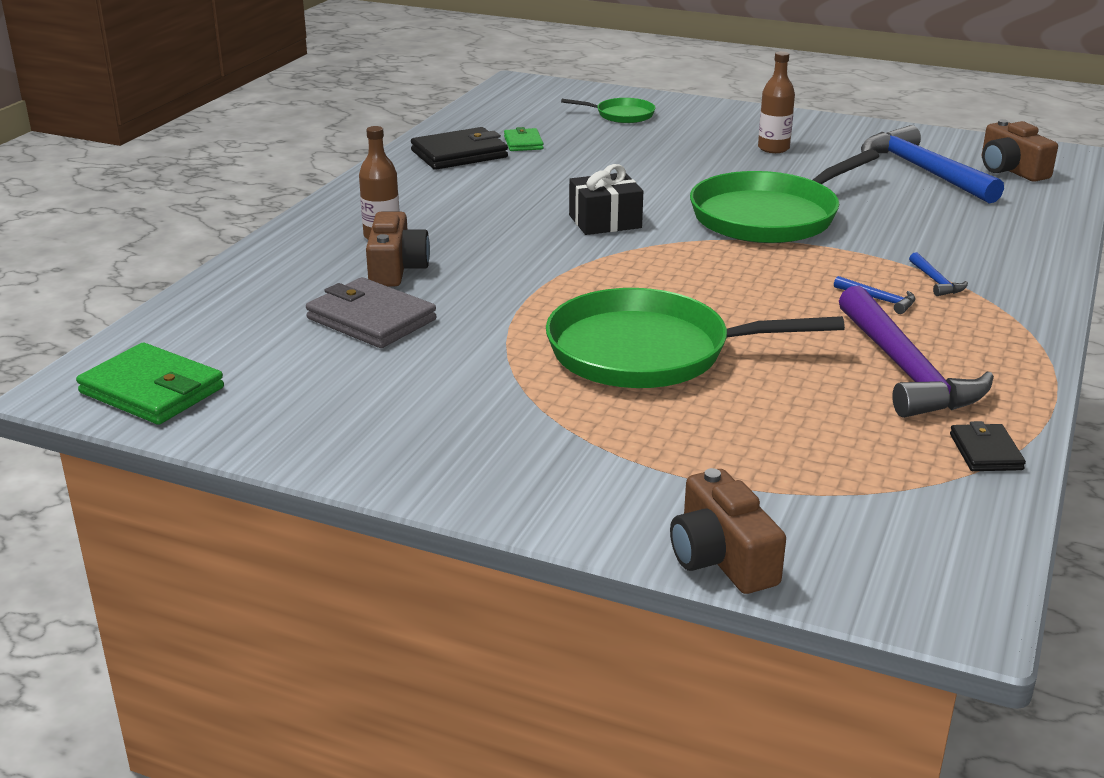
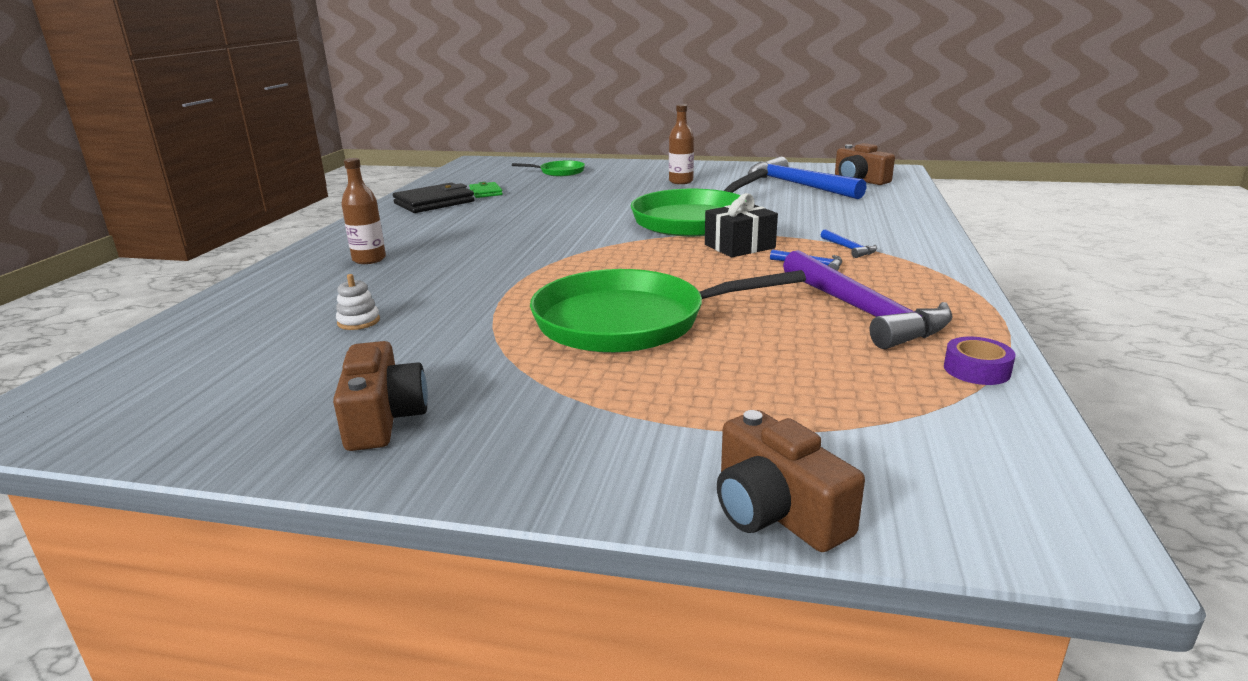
camera: 10 degrees left, 5 degrees down
(152, 390) = (110, 410): green wallet -> none
(371, 319) = (358, 321): grey wallet -> white stacking toy
(396, 268) = (382, 281): brown camera -> brown camera (383, 418)
(605, 221) = (563, 234): black gift -> black gift (739, 246)
(985, 452) = (976, 370): black wallet -> purple tape

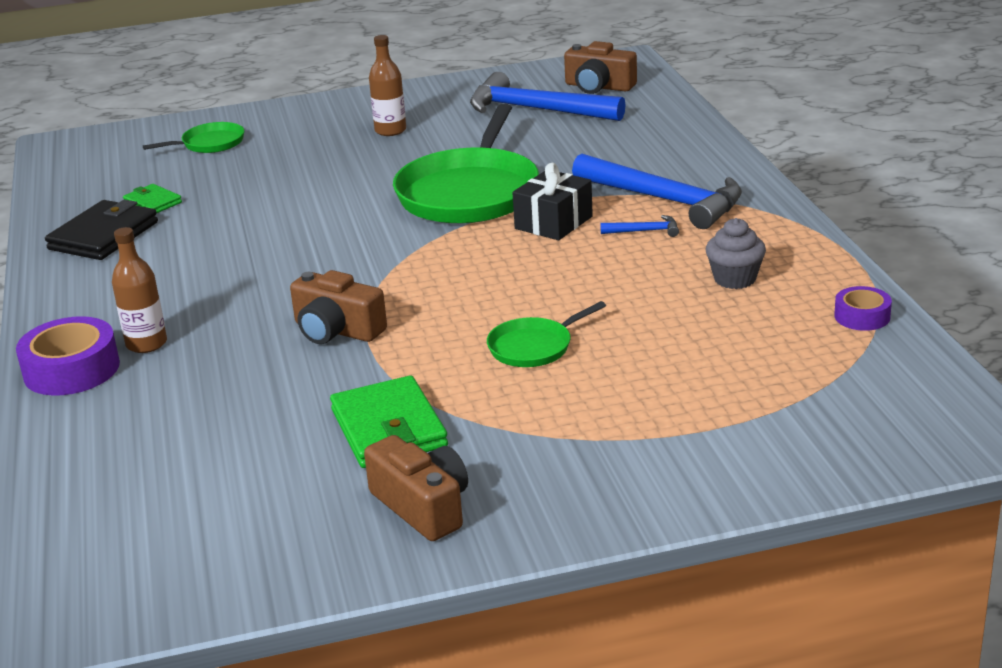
camera: 25 degrees left, 5 degrees up
(305, 263) = (71, 369): none -> purple tape
(358, 321) = (255, 423): white stacking toy -> none
(442, 350) = (388, 428): none -> green wallet
(628, 321) = (533, 347): green pan -> green pan, size x0.48
(776, 511) = (803, 477): brown camera -> brown camera (336, 330)
(849, 248) = (665, 200): blue hammer -> blue hammer, size x2.45
(863, 312) = (735, 279): purple hammer -> grey cupcake

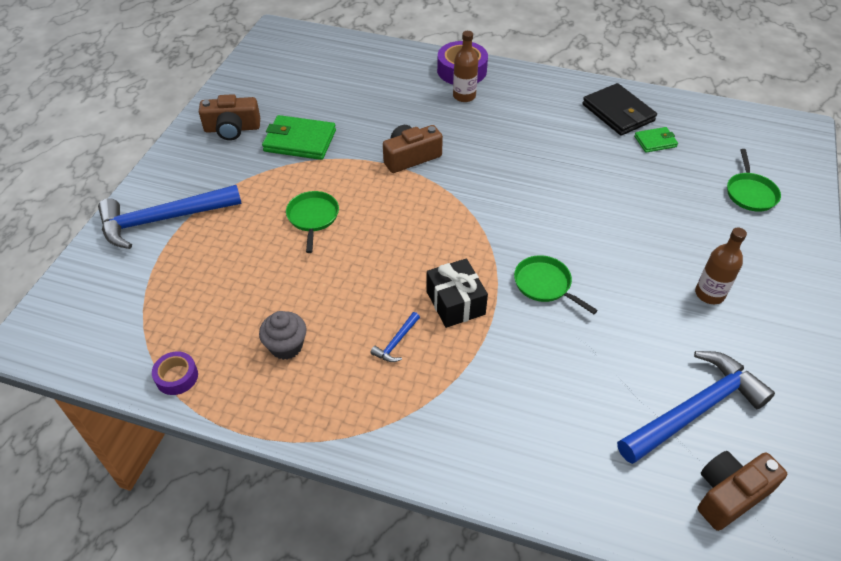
camera: 120 degrees right, 20 degrees up
(470, 193) = (544, 284): green pan -> green pan, size x0.48
(665, 200) = (433, 384): blue hammer -> blue hammer (163, 220)

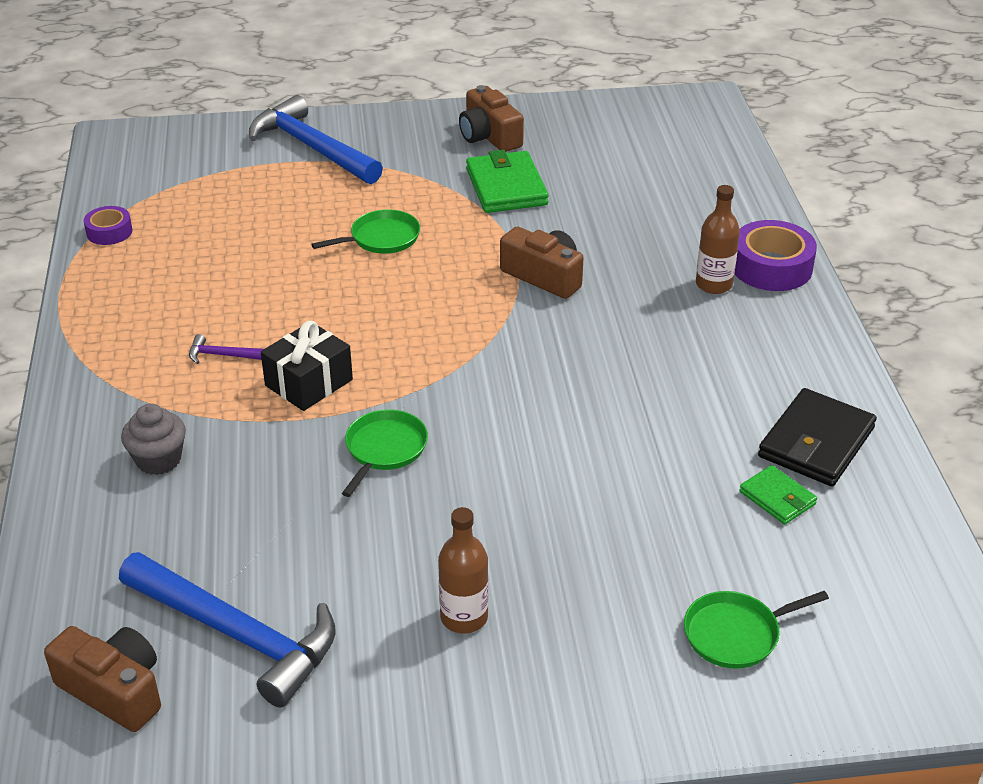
camera: 65 degrees right, 10 degrees down
(286, 346) = (180, 283): grey cupcake -> grey cupcake (158, 460)
(396, 342) = (223, 355): blue hammer -> purple hammer

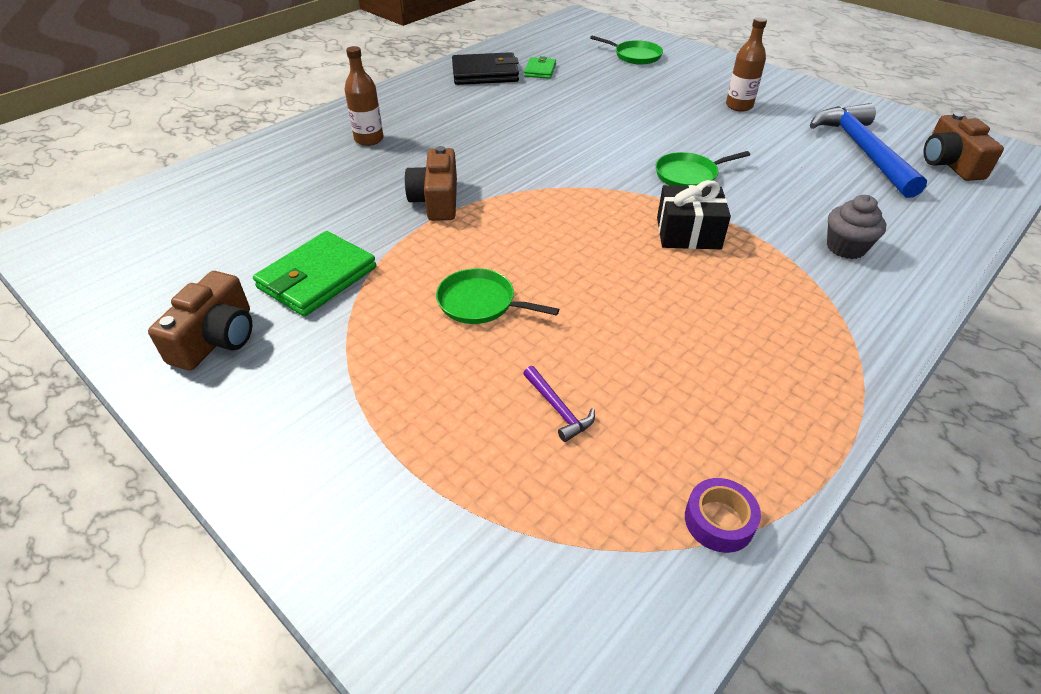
camera: 130 degrees left, 5 degrees up
(223, 355) = (730, 289): purple hammer -> purple hammer (558, 409)
(312, 148) = (359, 470): blue hammer -> none
(771, 267) = (323, 129): purple tape -> none

